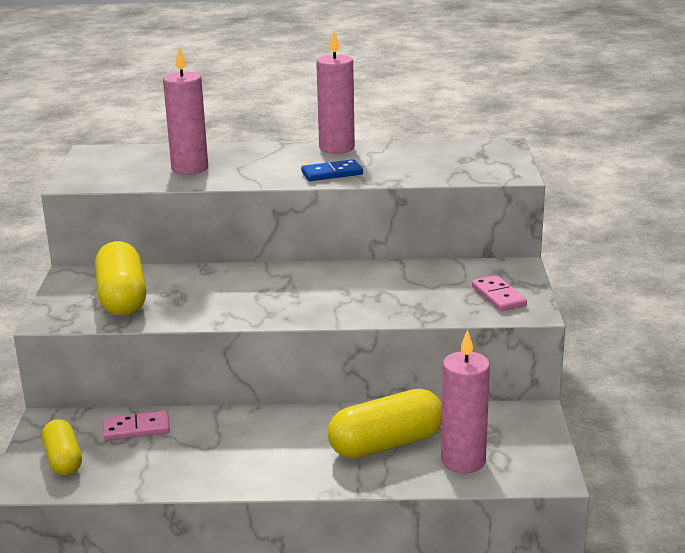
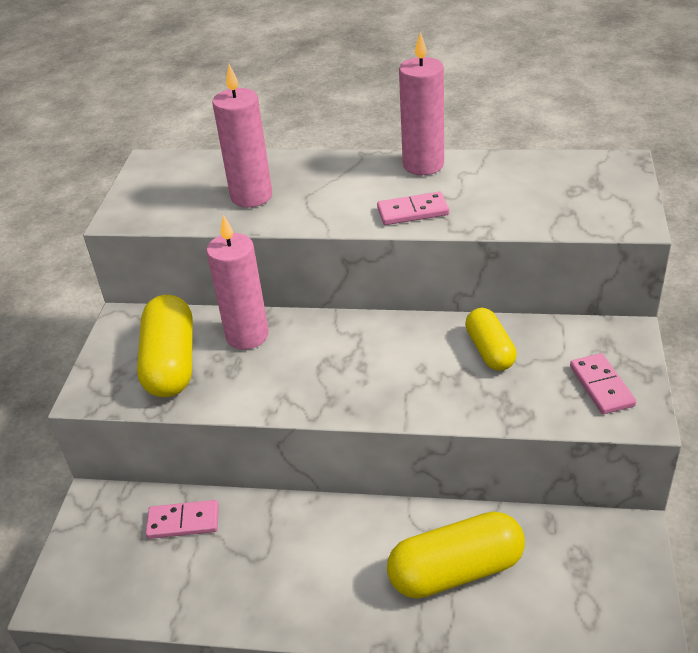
camera: 10 degrees right, 15 degrees up
(63, 460) = (100, 565): yellow capsule -> yellow capsule (489, 350)
(332, 173) = (413, 212): blue domino -> pink domino
(463, 461) = (543, 608): pink candle -> pink candle (247, 335)

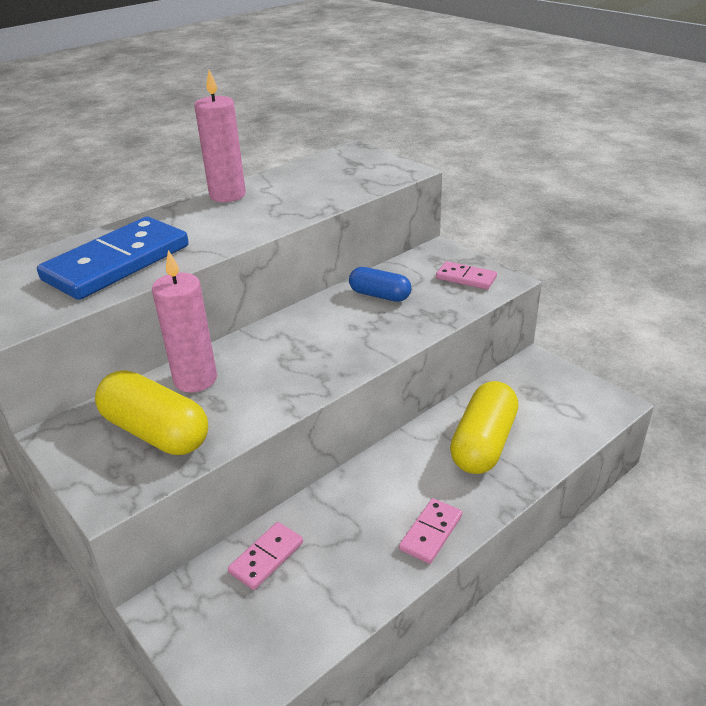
camera: 50 degrees left, 5 degrees down
(251, 196) = (117, 263): pink candle -> blue domino
(413, 212) = (266, 219): pink domino -> pink domino (431, 533)
(489, 350) = (379, 295): yellow capsule -> blue capsule

